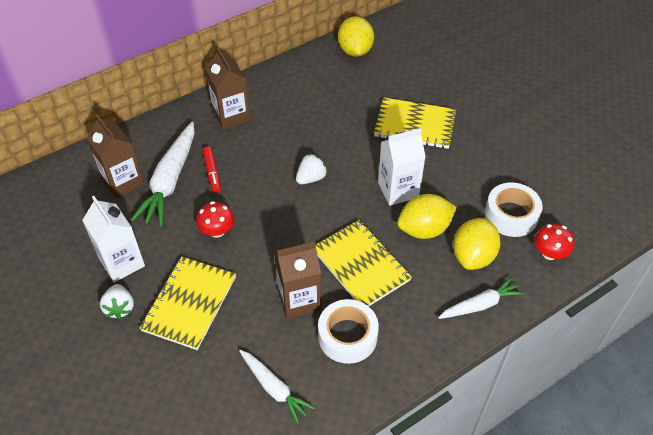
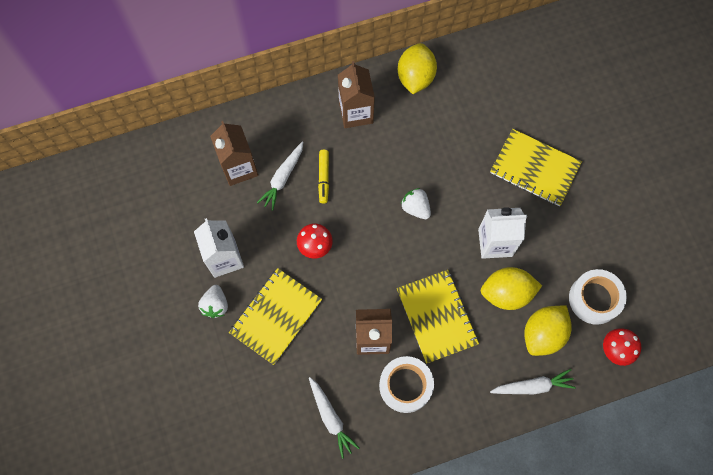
camera: 15 degrees right, 20 degrees up
(170, 181) = (283, 178): white carrot -> white carrot, size x0.60
(212, 172) = (324, 178): red marker -> yellow marker
(311, 178) = (415, 208): white strawberry -> white strawberry turned 105 degrees counterclockwise
(355, 50) = (501, 56): yellow lemon -> yellow lemon (415, 77)

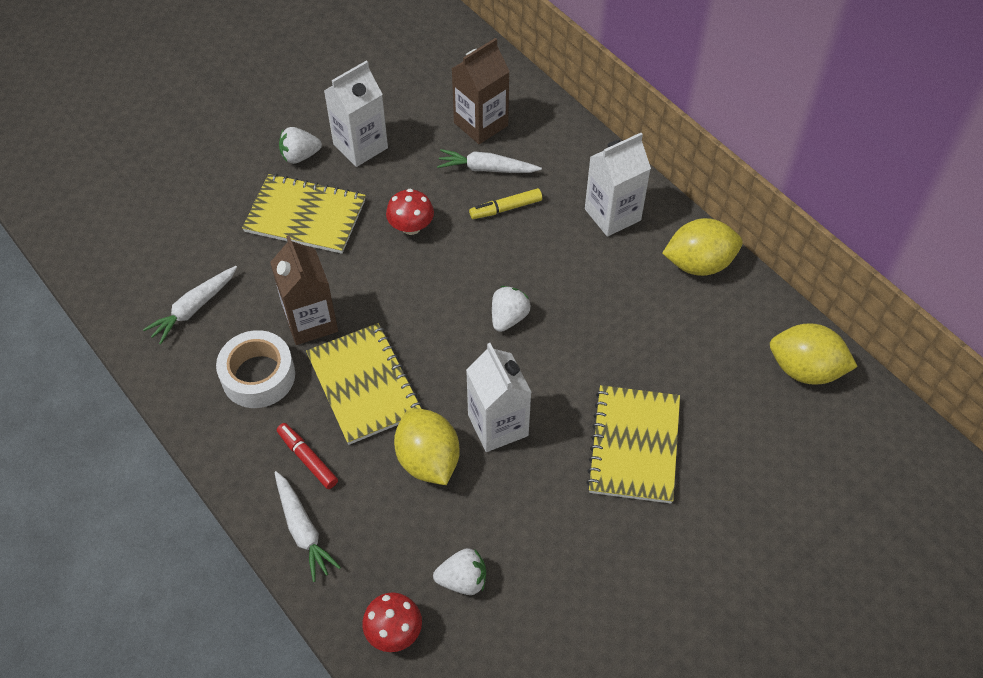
camera: 70 degrees right, 15 degrees down
(356, 112) = (612, 214): brown carton -> white carton
(437, 316) = (364, 385): yellow notebook -> yellow notebook turned 75 degrees counterclockwise
(482, 369) = (307, 459): none -> red marker
(543, 334) = (384, 523): yellow lemon -> yellow lemon (805, 369)
(594, 299) = (463, 580): white tape -> white strawberry

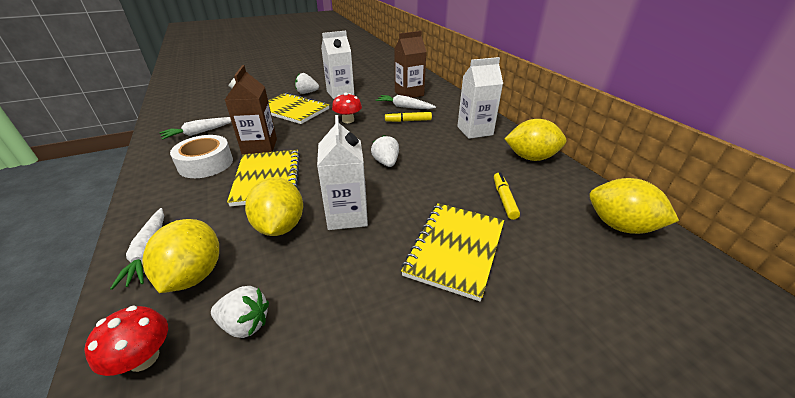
camera: 15 degrees right, 20 degrees down
(307, 459) = (195, 209): red marker -> none
(375, 544) = (194, 275): none -> yellow lemon
(508, 317) = (386, 163): white strawberry -> white strawberry turned 60 degrees counterclockwise
(674, 355) = (504, 199): none -> yellow marker

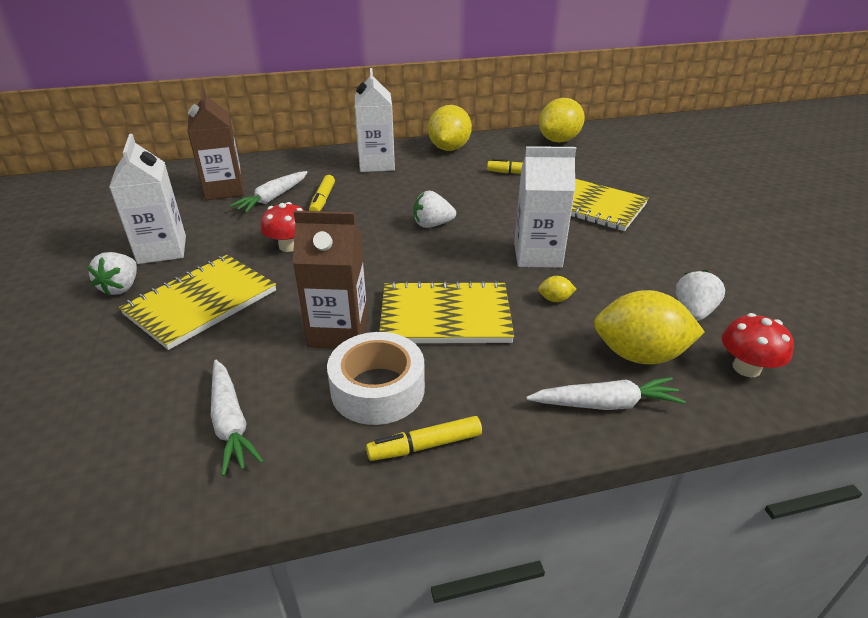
camera: 80 degrees left, 0 degrees up
(154, 182) = (425, 445): none -> yellow marker
(280, 226) = (555, 299): yellow lemon -> yellow lemon, size x0.41

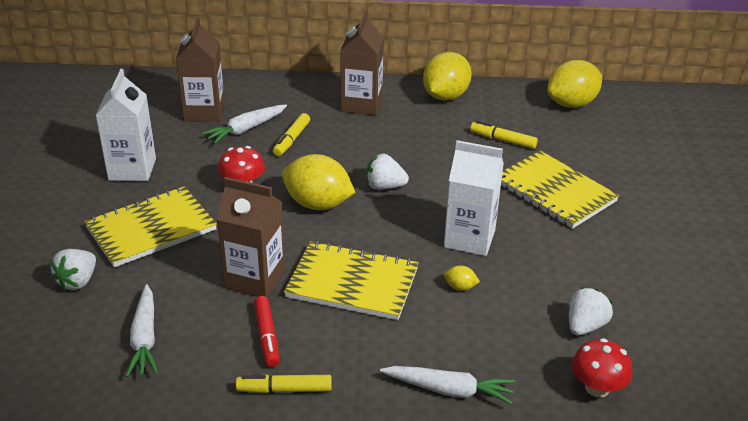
camera: 15 degrees right, 0 degrees up
(121, 287) = (90, 201): white strawberry -> white strawberry (78, 281)
(377, 164) = (361, 104): white carton -> brown carton
(378, 389) = (267, 336): white tape -> red marker
(639, 355) = (506, 355): yellow lemon -> yellow lemon (318, 204)

